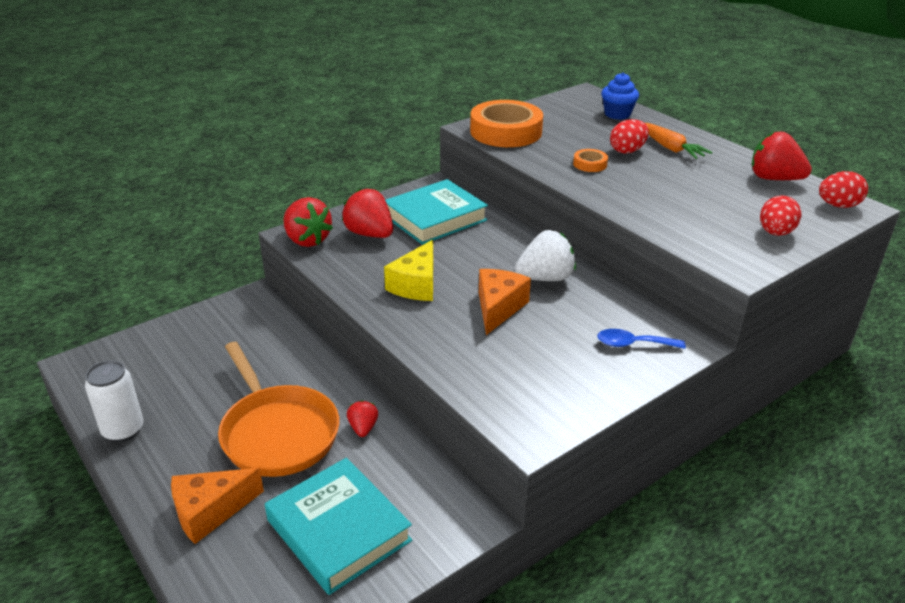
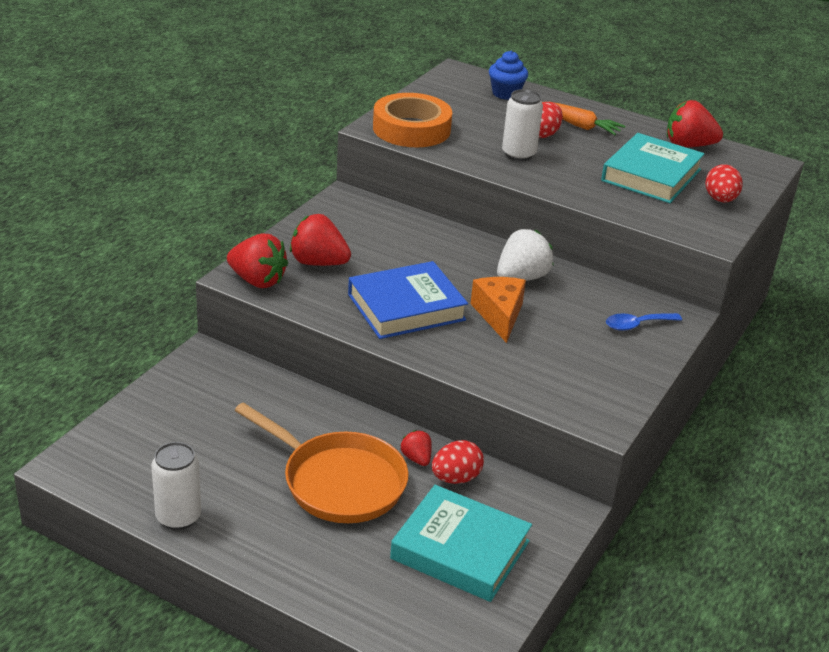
camera: 25 degrees left, 0 degrees up
(210, 511) = (330, 566): orange cheese -> none
(416, 285) = (406, 307): yellow cheese -> blue book
(435, 218) = (372, 234): turquoise book -> turquoise book (651, 175)
(590, 164) = (518, 154): orange tape -> white can
(838, 205) = (754, 165): red egg -> red egg (456, 478)

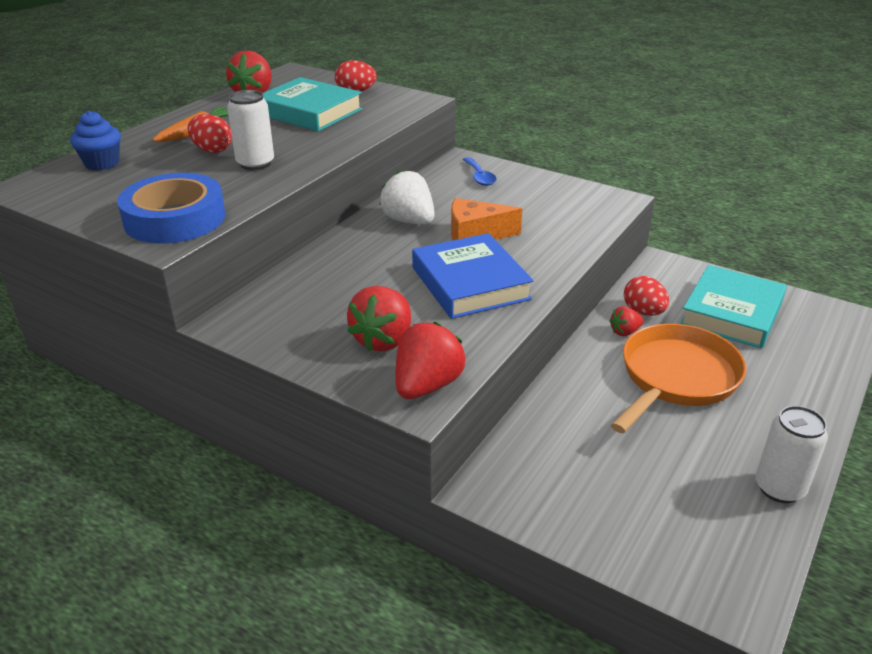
camera: 85 degrees left, 0 degrees up
(411, 129) = (175, 218): orange tape -> blue tape

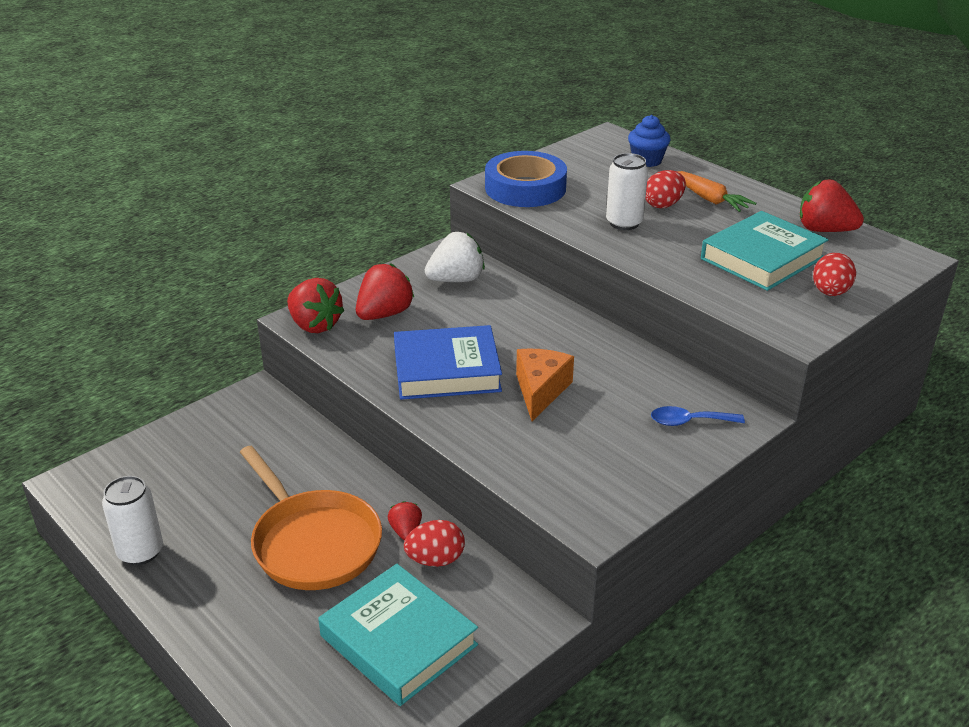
camera: 105 degrees right, 0 degrees up
(383, 340) = (384, 314): red strawberry -> red strawberry turned 90 degrees clockwise
(409, 221) = (586, 354): white strawberry -> white strawberry (456, 280)

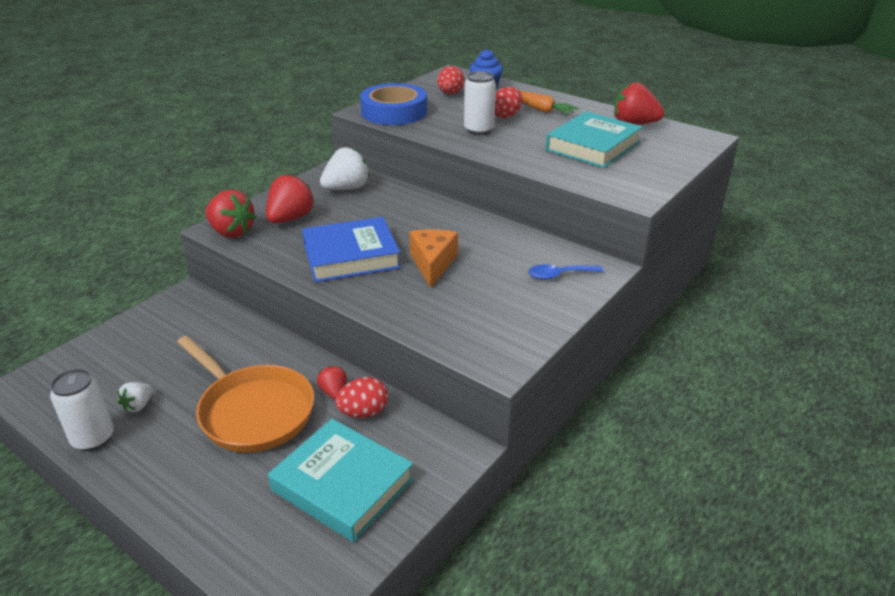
camera: 10 degrees left, 0 degrees up
(191, 520) = (138, 405): none -> white strawberry
(830, 292) = (652, 165): red egg -> red egg (450, 94)

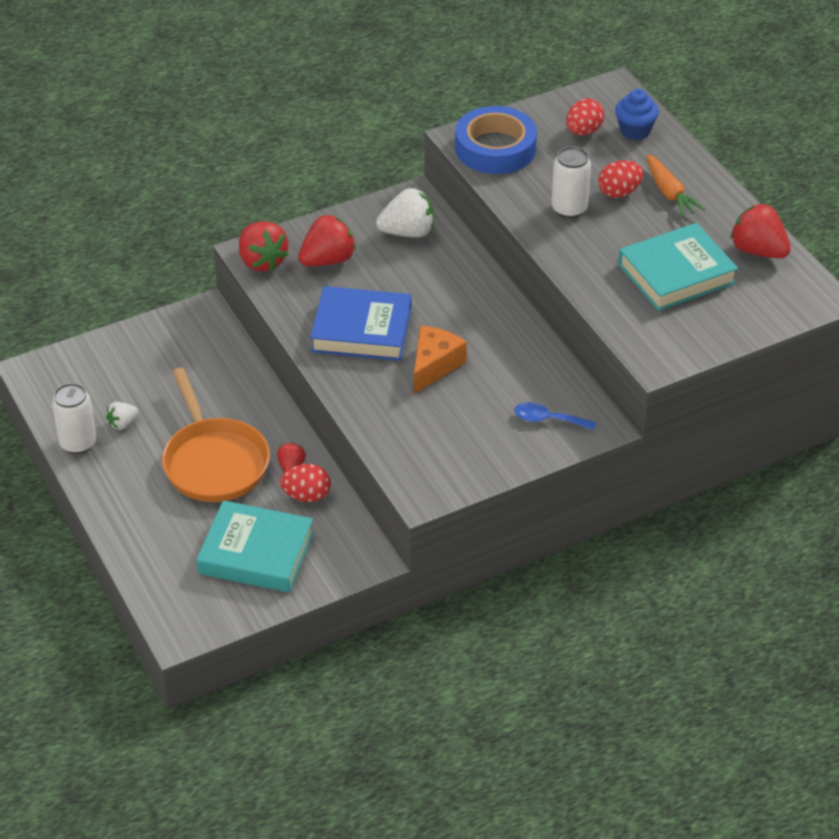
camera: 25 degrees right, 10 degrees up
(342, 485) = (256, 553): turquoise book -> turquoise book turned 45 degrees counterclockwise

